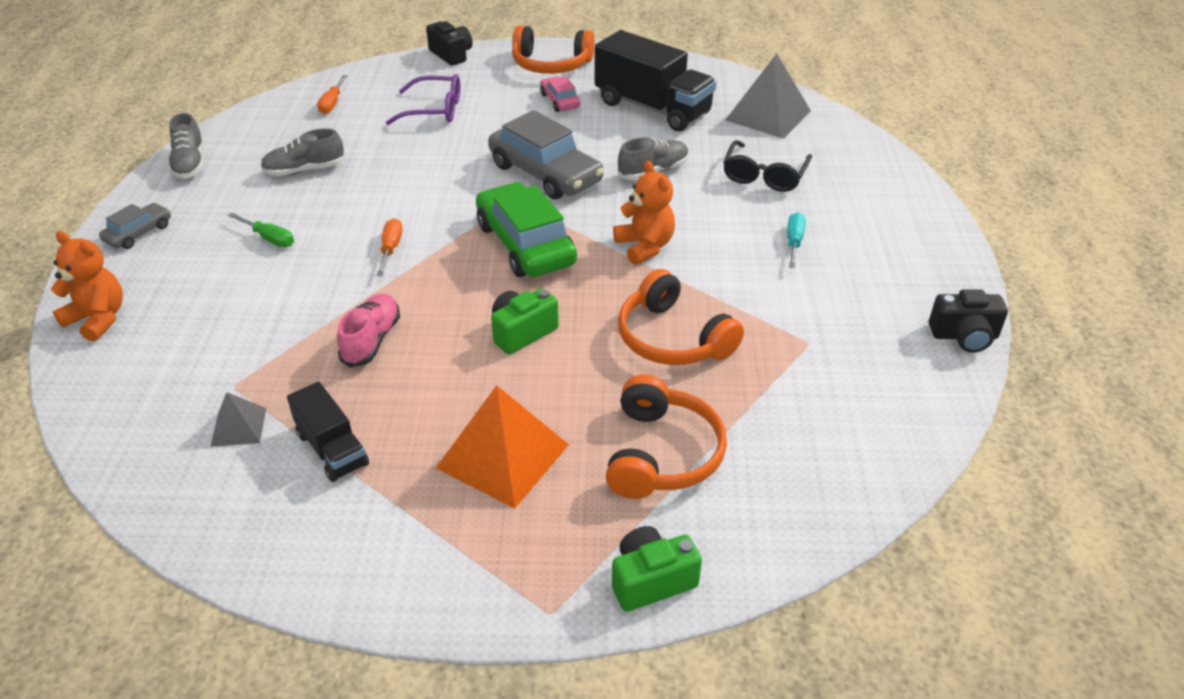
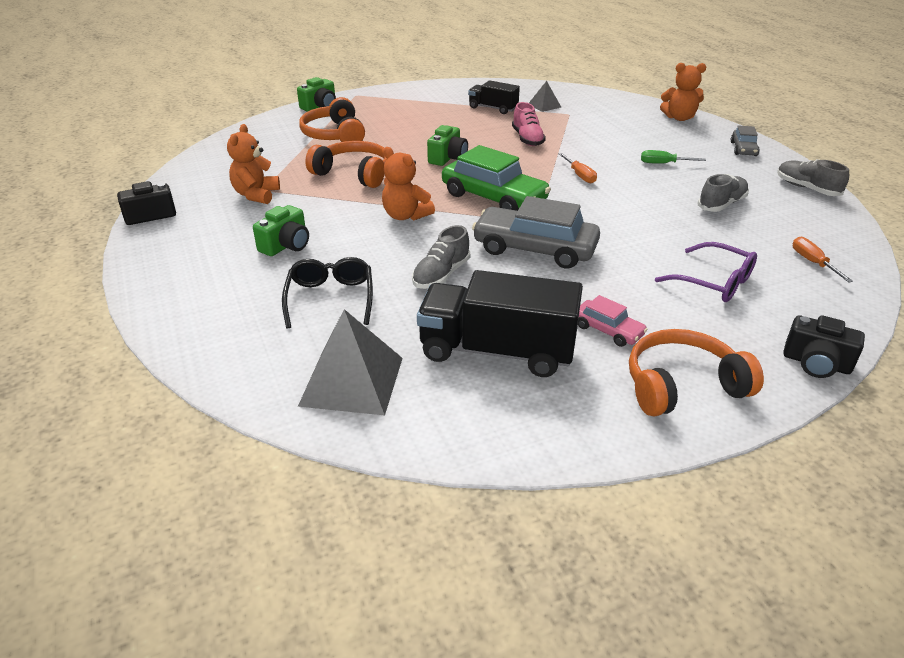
camera: 155 degrees right, 5 degrees down
(434, 110) = (714, 282): purple glasses -> purple glasses turned 120 degrees counterclockwise
(502, 456) = (412, 120): orange pyramid -> none
(794, 242) = (286, 245): turquoise screwdriver -> green camera
(819, 334) = (256, 195): none -> orange teddy bear

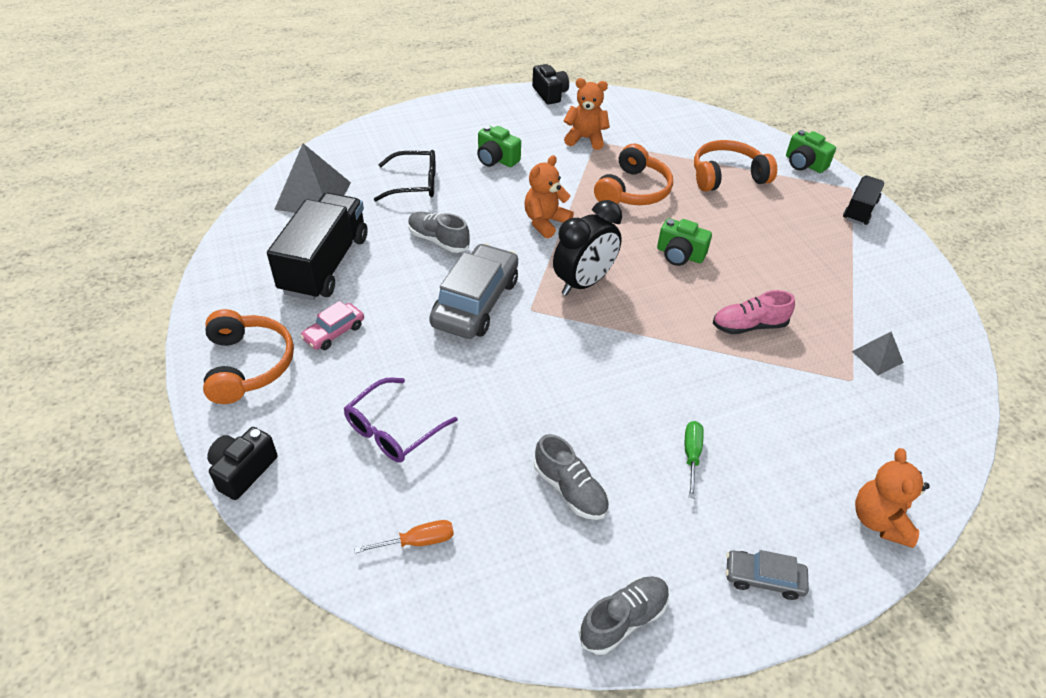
camera: 90 degrees right, 10 degrees up
(493, 108) = (847, 303): black truck -> black truck (860, 210)
(494, 198) = (584, 283): green car -> black clock
(579, 175) = (645, 360): orange screwdriver -> none

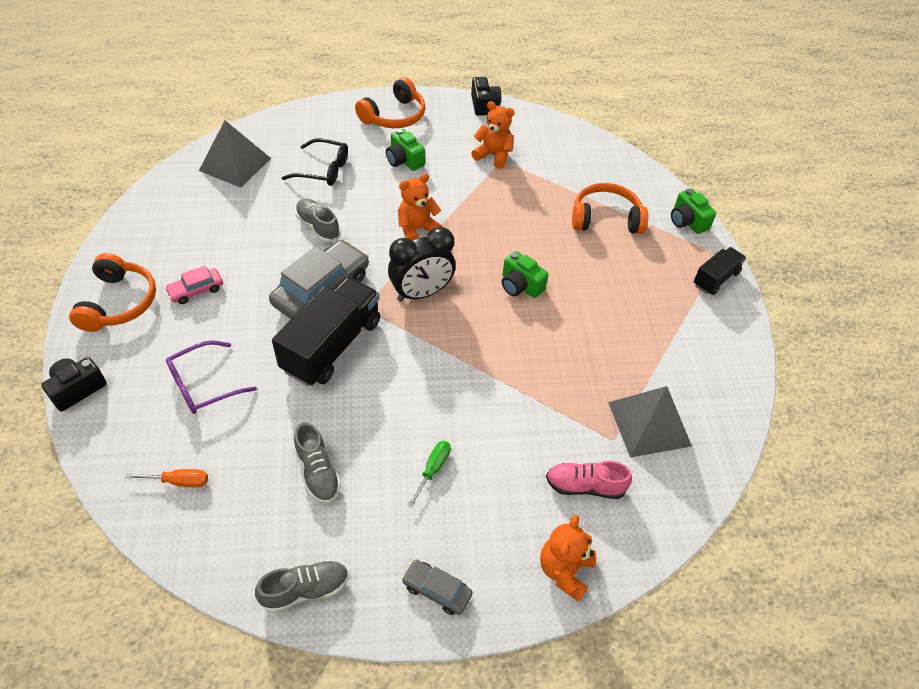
camera: 15 degrees right, 5 degrees up
(325, 264) = (216, 229): black truck -> black truck (332, 346)
(633, 190) = (510, 215): orange headphones -> orange headphones (394, 116)
(749, 326) = (546, 366): pink shoe -> pink shoe (585, 486)
(877, 357) = (649, 424): grey pyramid -> grey pyramid, size x1.95

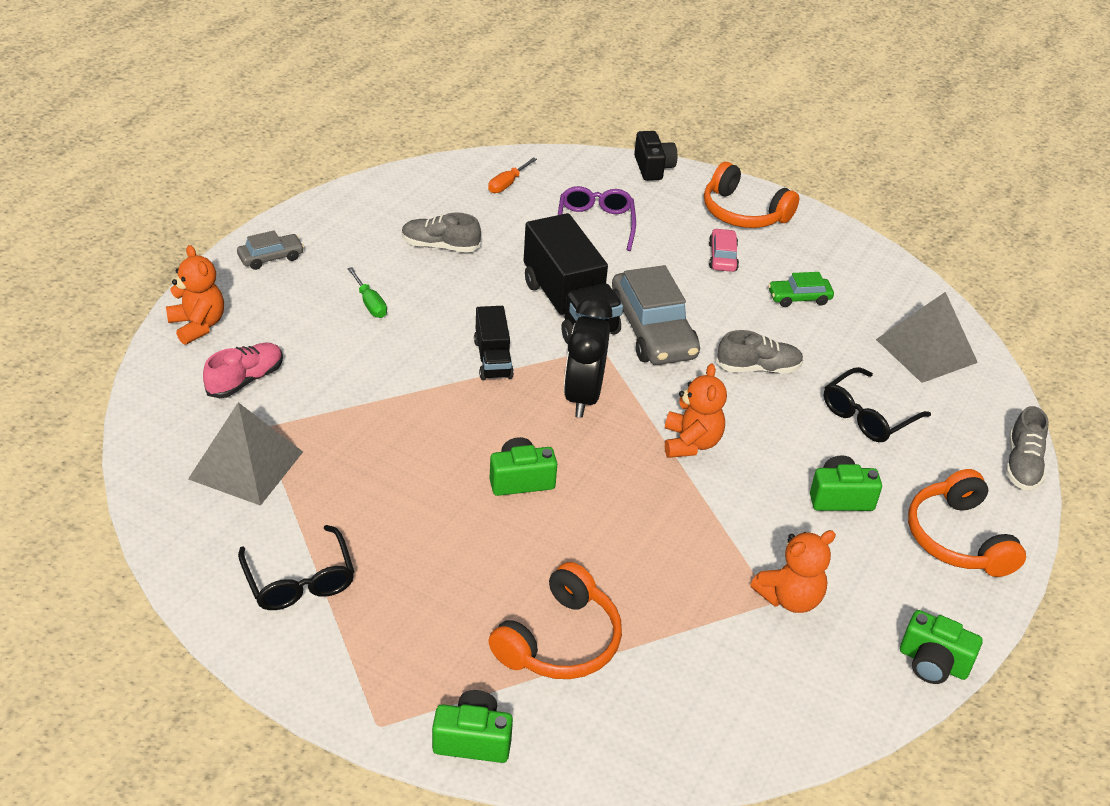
camera: 125 degrees right, 10 degrees down
(220, 234) = (799, 298): none -> green car
(305, 590) = (349, 204): grey shoe -> grey shoe (1022, 464)
(484, 105) = (933, 663): black camera -> green camera
(689, 337) = (299, 580): none -> black glasses
(715, 279) = (347, 683): black truck -> black truck (493, 359)

